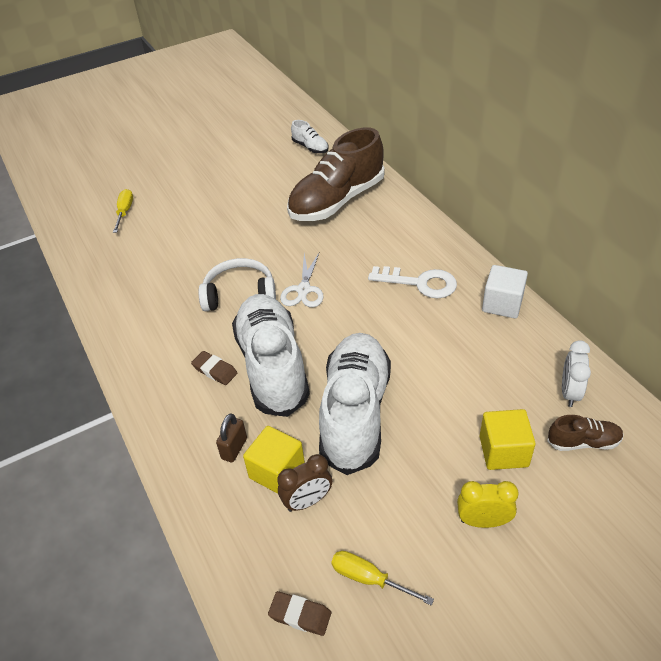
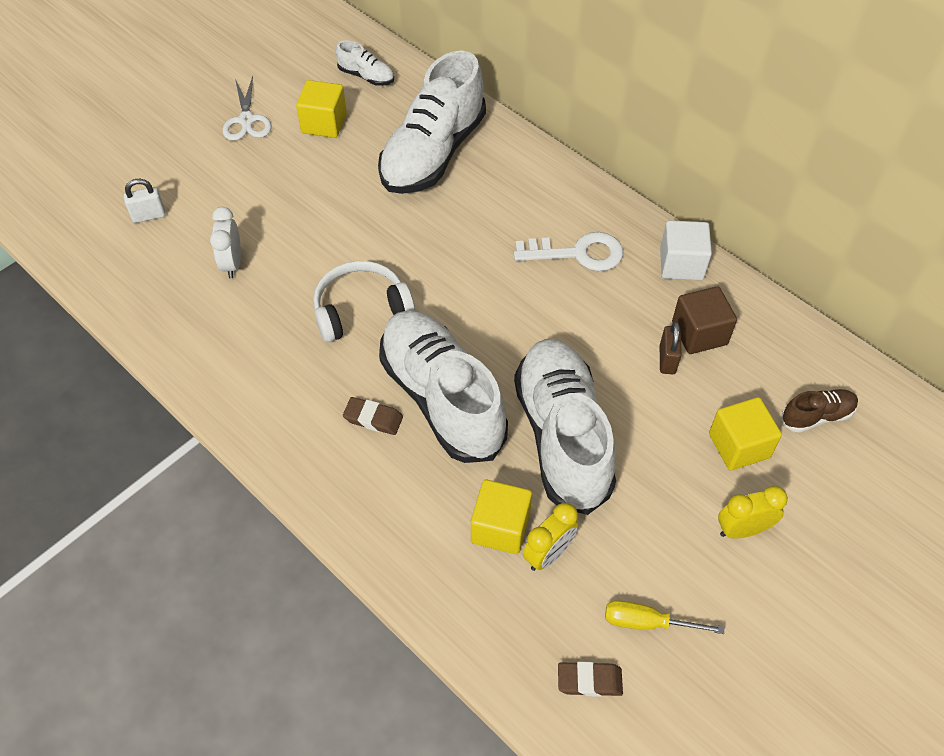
camera: 20 degrees left, 10 degrees up
(125, 212) = (149, 215): yellow screwdriver -> white padlock
(234, 448) = (439, 512): brown padlock -> brown padlock (667, 360)
(268, 172) = (324, 123): none -> yellow cube
(303, 290) = (440, 288): white scissors -> white scissors (246, 120)
(307, 501) = (548, 554): brown clock -> yellow clock
(337, 201) = (433, 153): brown shoe -> white shoe
(499, 357) = (699, 333): none -> brown cube
(569, 392) = (786, 361): white clock -> white clock (232, 263)

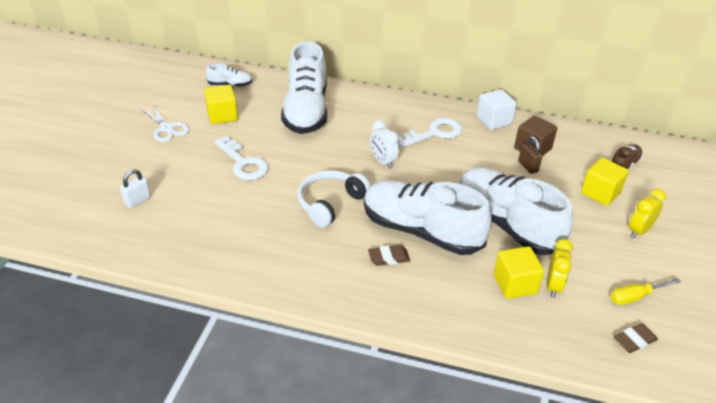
camera: 30 degrees left, 15 degrees down
(232, 263) = (222, 208): white clock -> white clock (383, 161)
(300, 206) = (243, 163): none -> white key

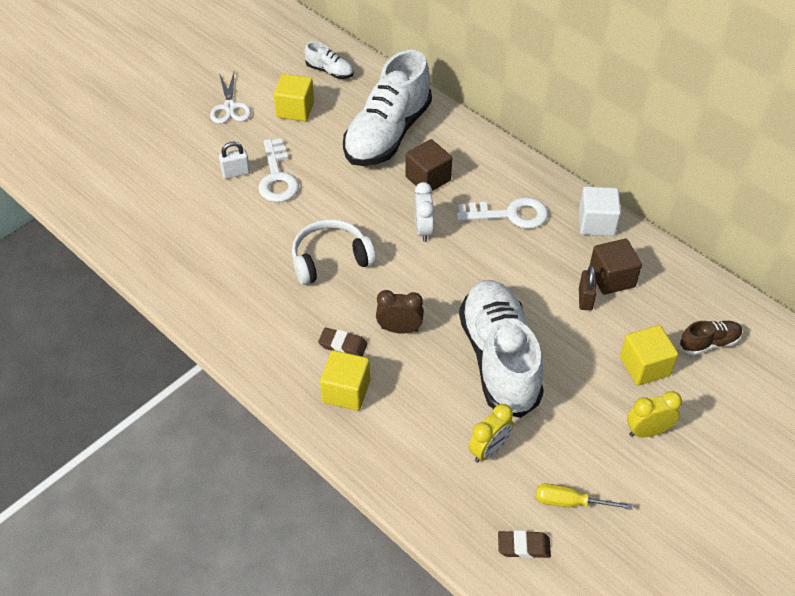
camera: 30 degrees right, 10 degrees up
(137, 201) = (151, 184): white padlock -> white padlock (236, 173)
(359, 129) = (428, 178): none -> brown cube
(421, 231) = (399, 329): white shoe -> brown clock
(515, 284) = (449, 430): yellow cube -> yellow cube (346, 391)

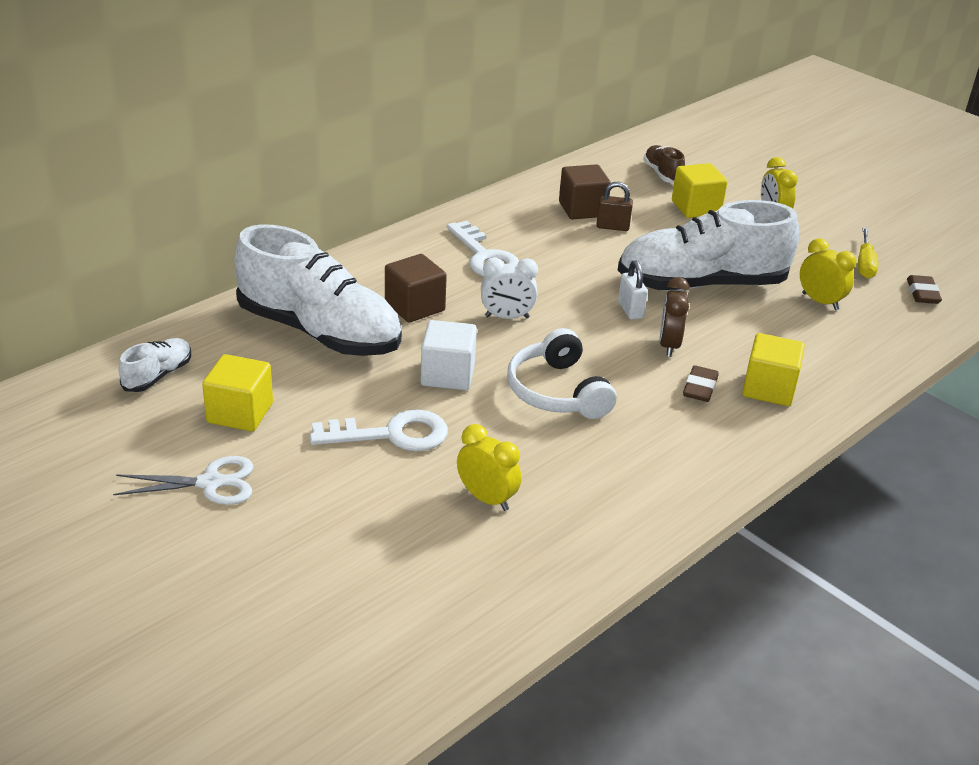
camera: 90 degrees left, 15 degrees down
(215, 224) = (487, 498): none -> yellow clock
(236, 173) = (374, 476): white padlock -> white padlock (630, 310)
(510, 214) = (484, 257): white key -> white key turned 150 degrees clockwise
(596, 223) = (502, 207): white cube -> white cube (447, 375)

